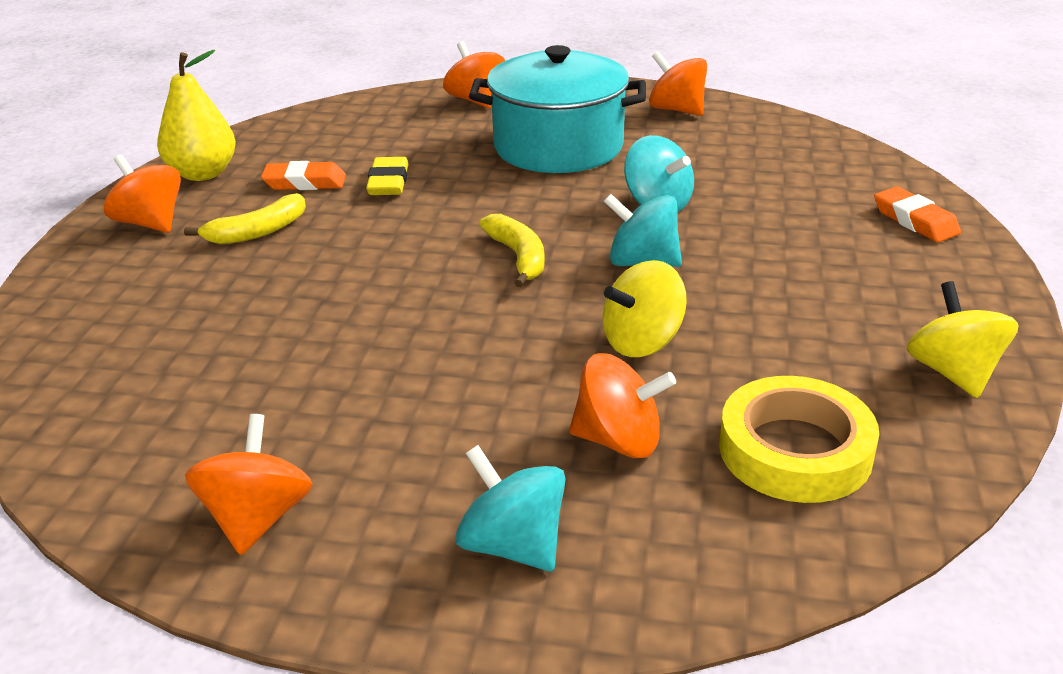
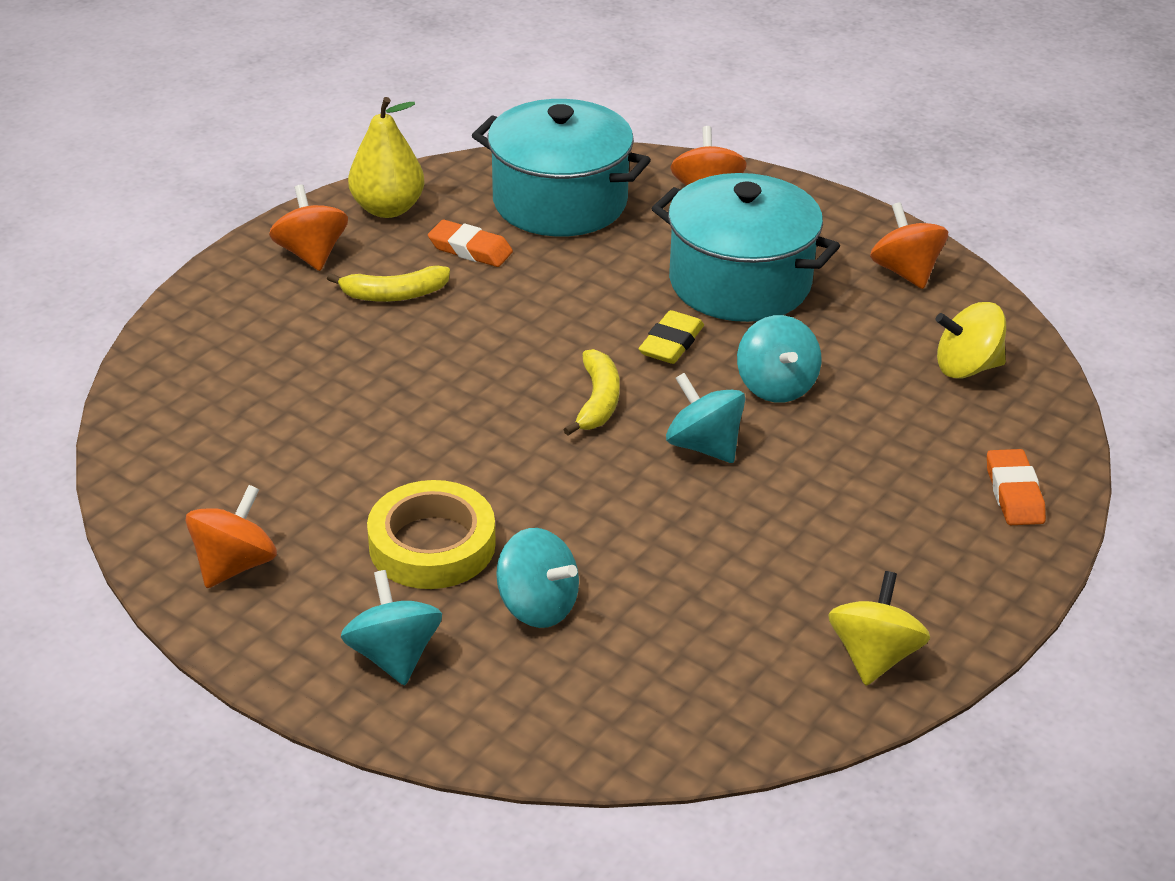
camera: 25 degrees right, 5 degrees up
(358, 133) = (560, 202): none -> turquoise pot
(388, 182) = (545, 274): yellow eraser -> yellow eraser (671, 343)
(619, 440) = (537, 606): orange spinning top -> turquoise spinning top
(642, 342) = (633, 526): yellow spinning top -> yellow spinning top (967, 367)
(795, 450) = (668, 668): yellow tape -> yellow tape (432, 544)

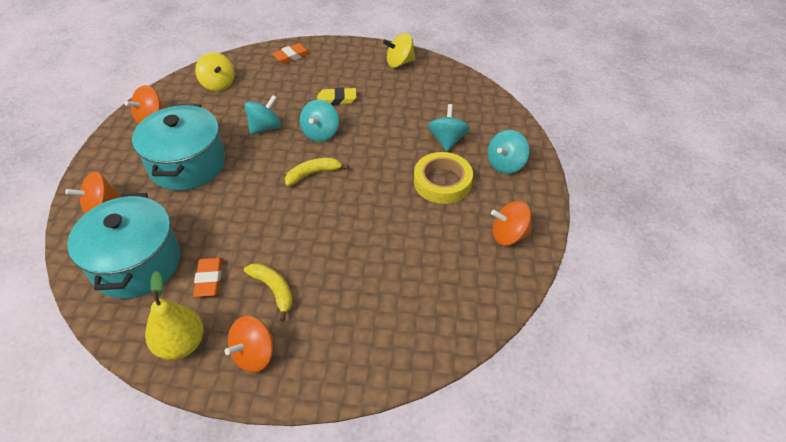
camera: 120 degrees left, 10 degrees up
(671, 343) = (253, 168): yellow eraser -> yellow eraser (337, 99)

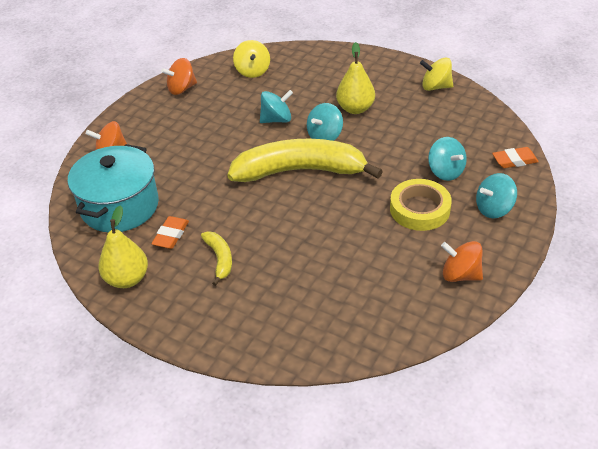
camera: 25 degrees right, 5 degrees down
(187, 164) = (195, 136): turquoise pot -> none
(254, 354) = (180, 305): orange spinning top -> none
(292, 56) = (332, 59): orange eraser -> orange eraser (514, 160)
(313, 174) = (300, 171): yellow banana -> yellow banana, size x2.32
(337, 99) = (355, 109): yellow eraser -> yellow pear
(447, 140) = (445, 172): turquoise spinning top -> turquoise spinning top turned 120 degrees clockwise

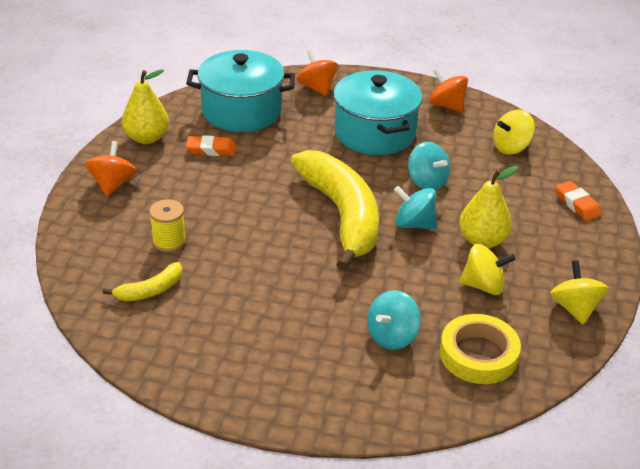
camera: 70 degrees right, 5 degrees down
(198, 133) = (375, 133): none -> turquoise pot
(220, 259) = (186, 186): yellow banana -> yellow banana (150, 290)
(296, 280) = (169, 241): none -> yellow spool
(403, 119) = (483, 285): none -> yellow spinning top
(419, 209) = (311, 320): yellow tape -> yellow tape (478, 354)
(460, 275) = (208, 367): orange spinning top -> orange spinning top (113, 184)
(494, 209) = (336, 389): turquoise spinning top -> none
(514, 160) = (446, 404): orange eraser -> orange eraser (577, 204)

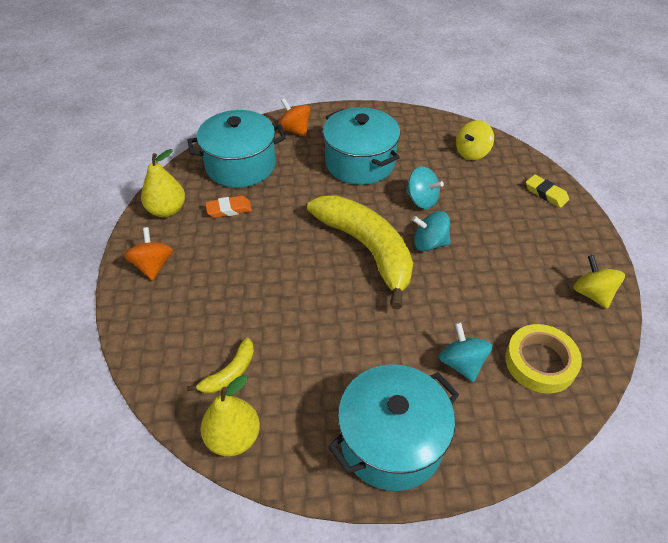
camera: 15 degrees left, 10 degrees up
(169, 241) = (227, 314): yellow spool -> none
(284, 382) = (391, 441): none -> turquoise pot
(392, 336) = (462, 363): turquoise spinning top -> turquoise spinning top turned 135 degrees clockwise
(446, 105) = (405, 125): orange spinning top -> none
(482, 240) = (491, 246): yellow pear -> yellow pear (233, 437)
(483, 285) = (512, 290): yellow spinning top -> none
(577, 204) = (546, 193): orange eraser -> yellow eraser

